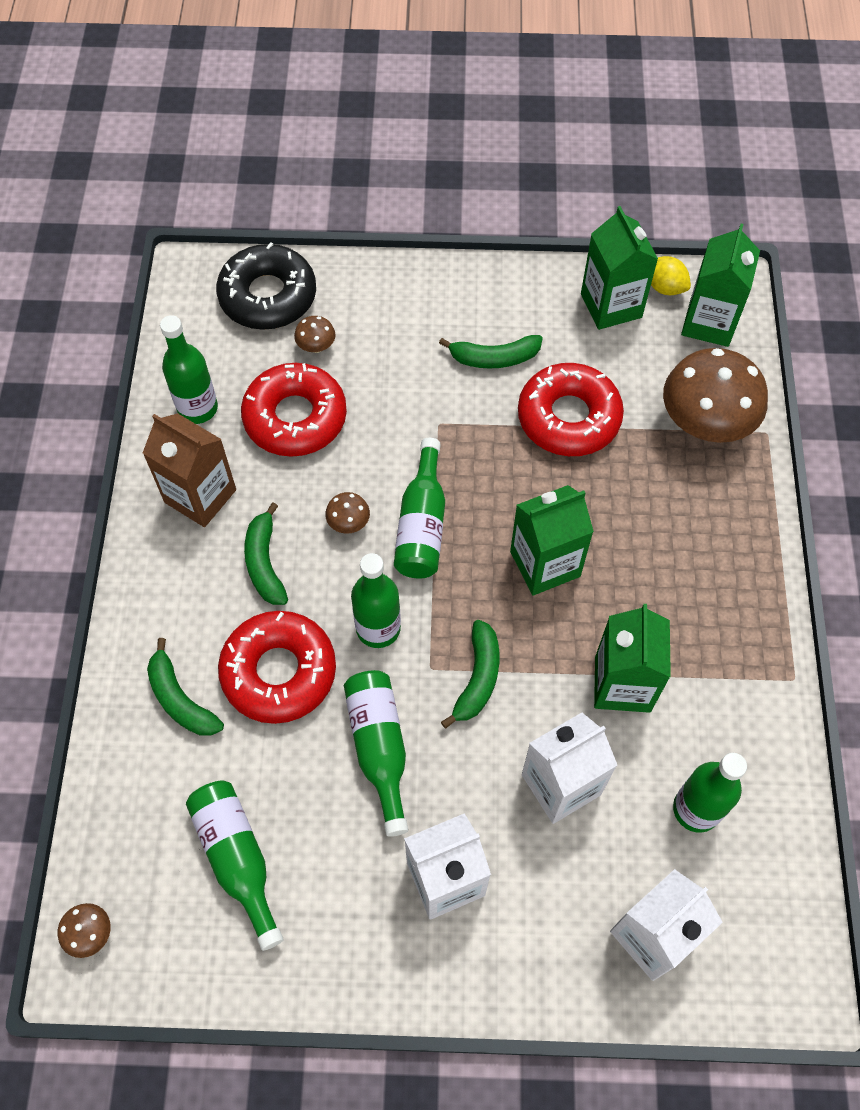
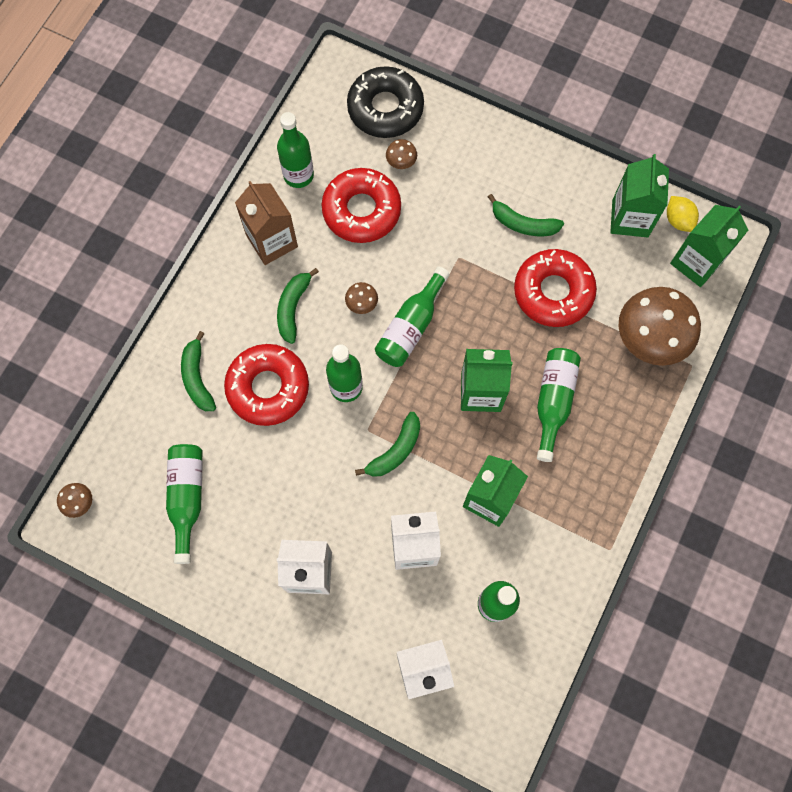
camera: 25 degrees right, 10 degrees up
(379, 748) = (308, 468): green bottle -> green bottle (553, 402)

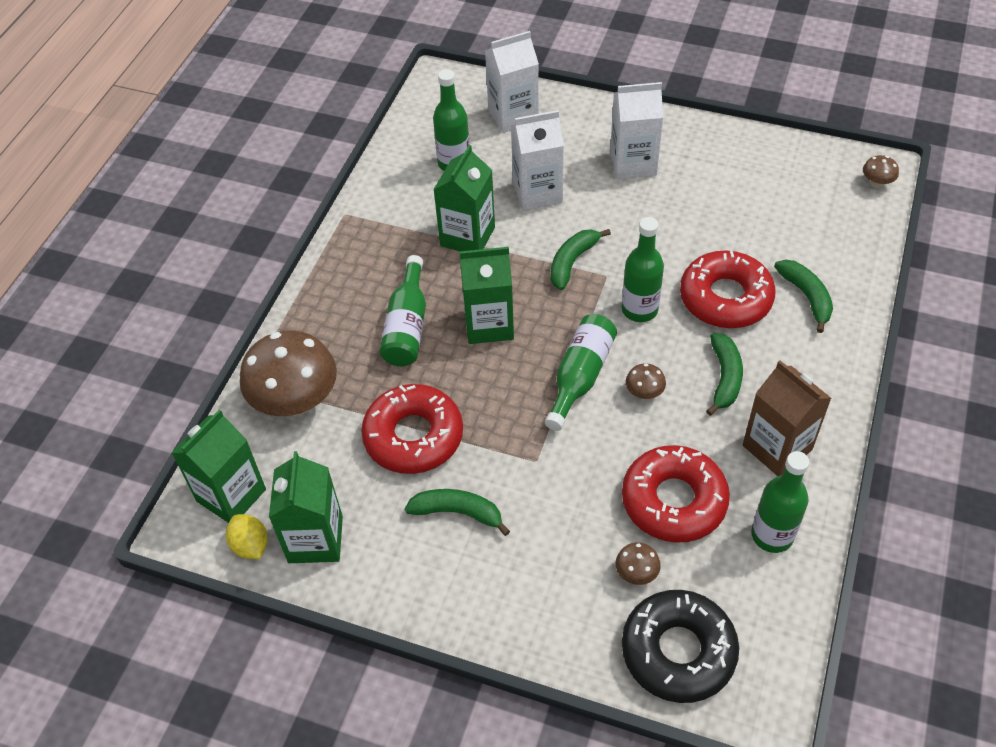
camera: 175 degrees right, 20 degrees down
(187, 498) = (772, 199): green bottle -> none

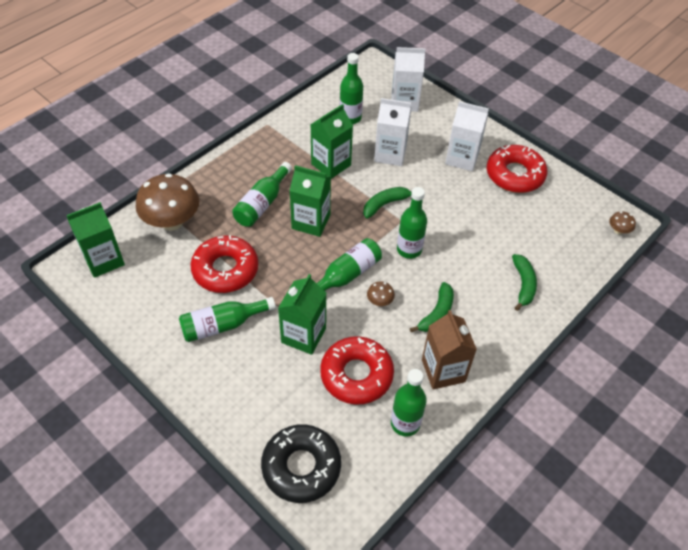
camera: 20 degrees right, 0 degrees up
(251, 546) = (96, 293): yellow lemon -> none
(315, 539) = (133, 305): green carton -> green carton (303, 335)
(458, 512) = (223, 325): green banana -> green bottle
(636, 573) = (305, 408): brown mushroom -> none
(725, 298) = (469, 264): red donut -> red donut (515, 175)

